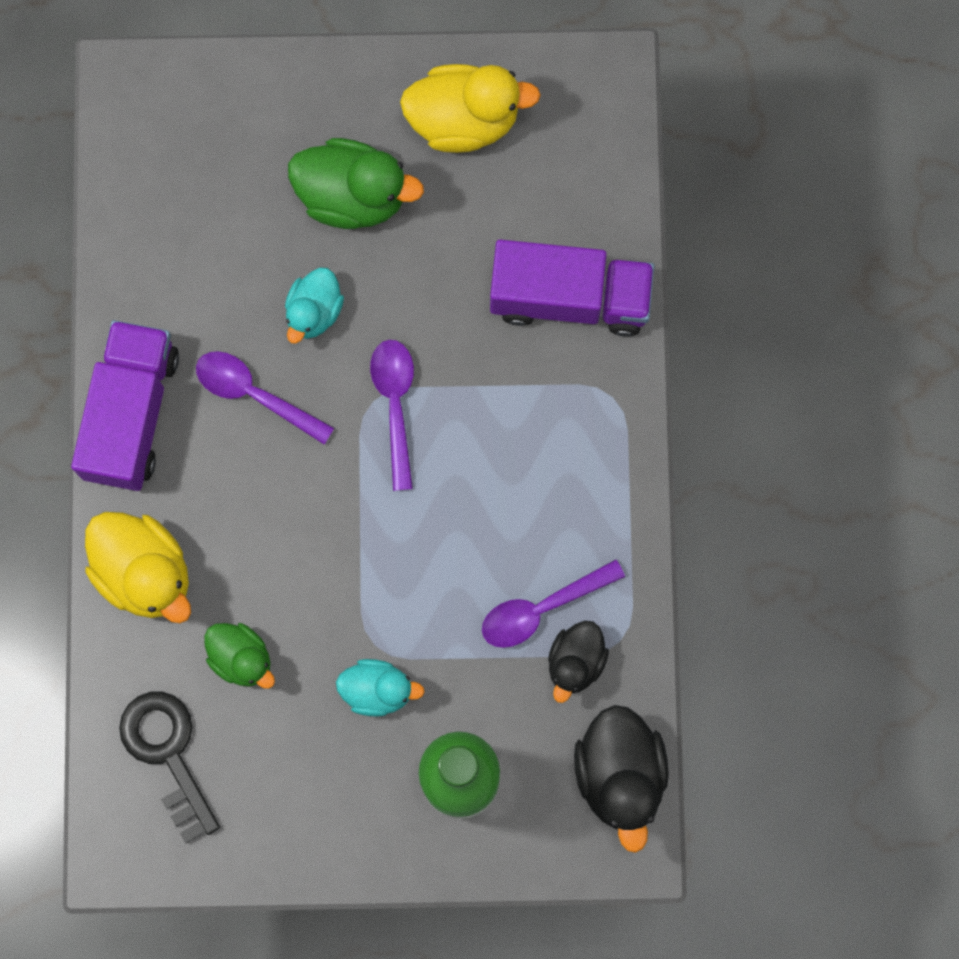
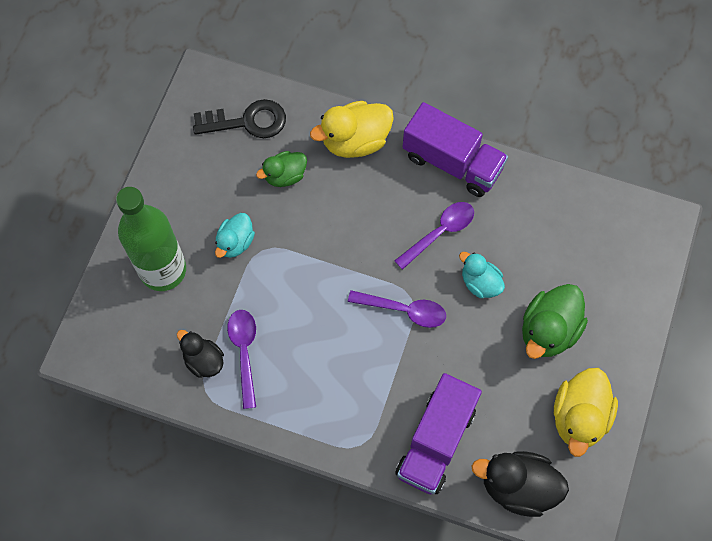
camera: 110 degrees right, 10 degrees down
(620, 775) = (125, 362): black duck -> black duck (518, 487)

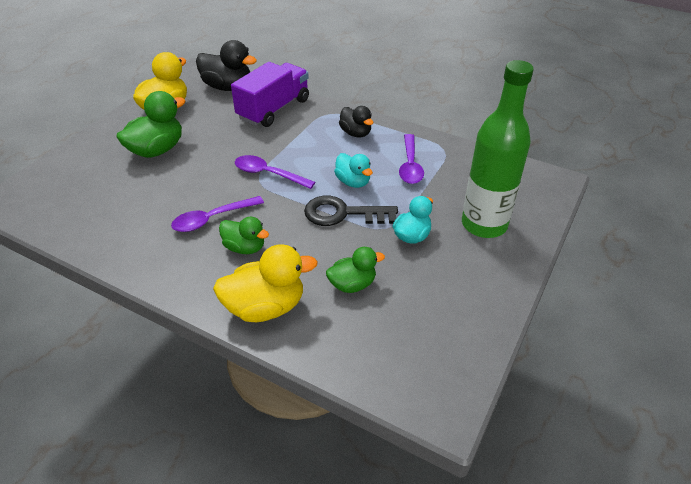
camera: 170 degrees left, 25 degrees down
(203, 360) = (445, 165): black duck -> black duck (356, 133)
(247, 121) = (388, 346): black key -> black key (343, 213)
(394, 201) = (245, 247): none -> green duck
(452, 162) = (169, 272): purple truck -> none
(480, 283) = (195, 182): turquoise duck -> turquoise duck (353, 182)

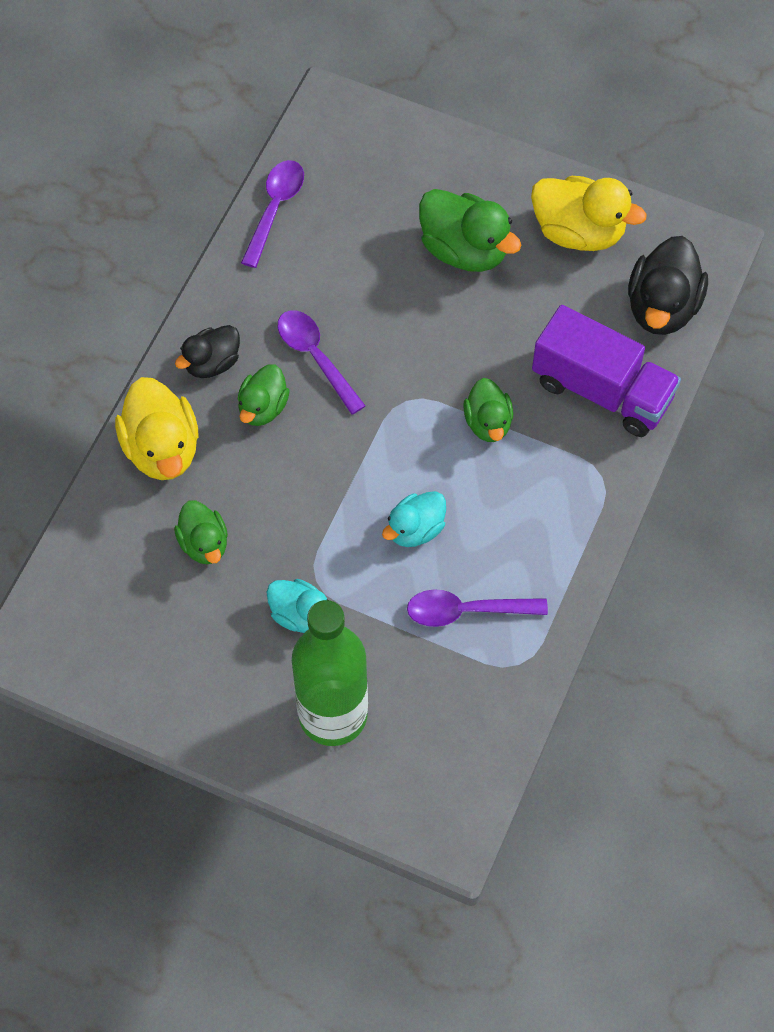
camera: 85 degrees right, 20 degrees up
(268, 174) = (422, 410): purple spoon -> purple spoon (275, 208)
(284, 149) = (488, 423): none -> green duck
(343, 213) = (341, 521): black key -> none
(356, 133) = (547, 524): black duck -> black duck (212, 363)

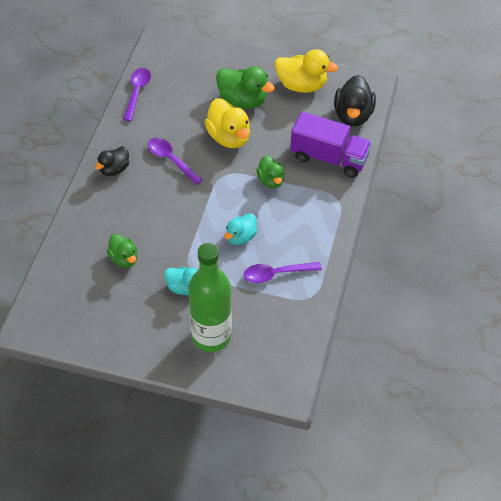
camera: 10 degrees left, 10 degrees down
(162, 449) = (93, 214): yellow duck -> yellow duck (229, 137)
(263, 407) = (146, 187): green duck -> none

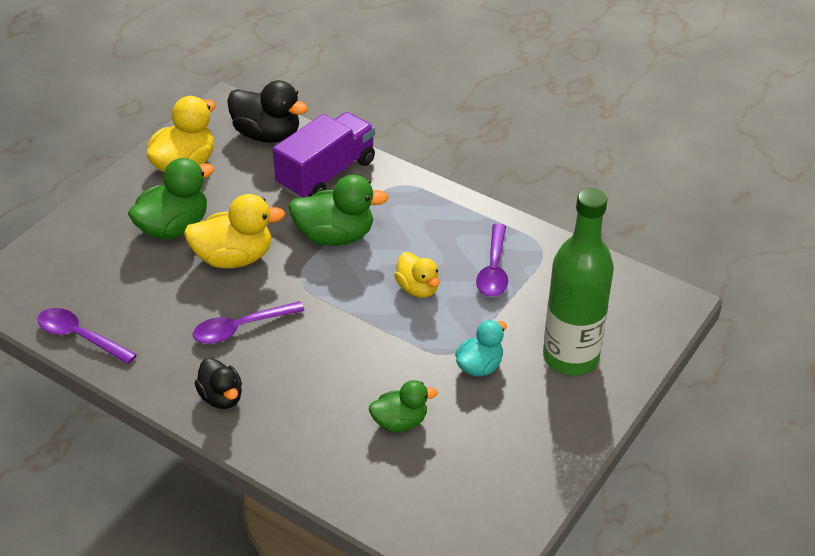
camera: 70 degrees left, 10 degrees down
(240, 237) = (418, 288): turquoise duck -> yellow duck
(271, 180) = (335, 236): green duck -> green duck, size x1.62

